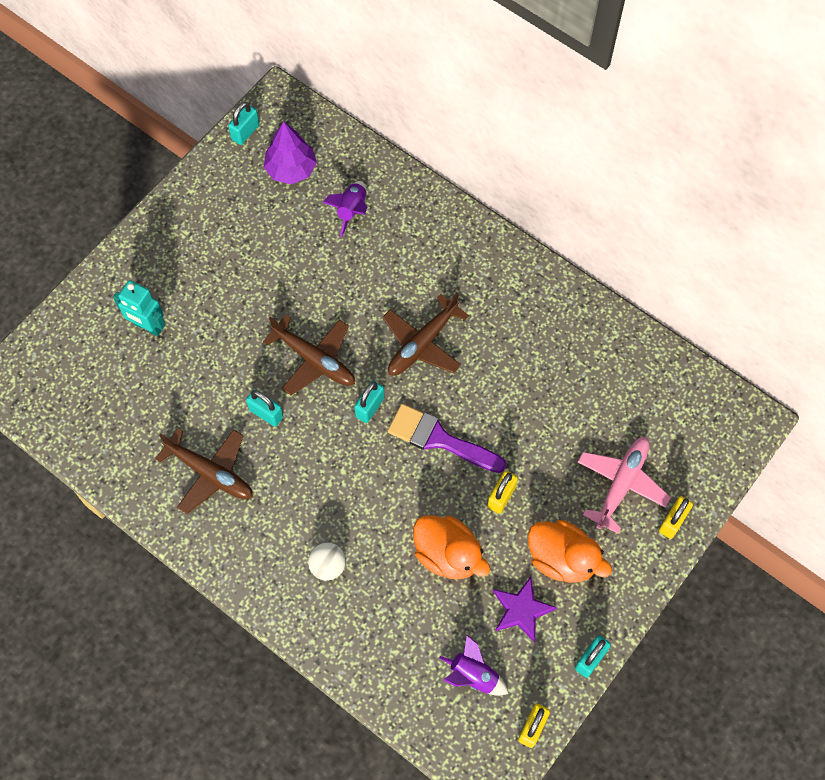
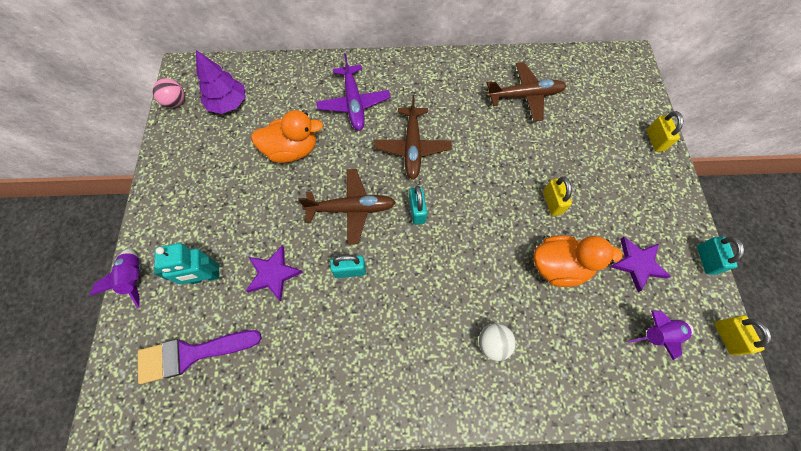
camera: 40 degrees left, 0 degrees up
(202, 366) = (273, 274): none -> purple star
(210, 473) = (346, 348): brown plane -> brown plane (524, 96)
(245, 132) = (176, 102): turquoise padlock -> pink ball
(351, 211) = (292, 102): purple rocket -> purple rocket (135, 278)
(408, 255) = (354, 103): none -> purple plane
(439, 439) = (480, 197): purple brush -> purple brush (191, 354)
(562, 559) = (624, 211): orange duck -> orange duck (292, 150)
(621, 484) = (607, 141): pink plane -> none

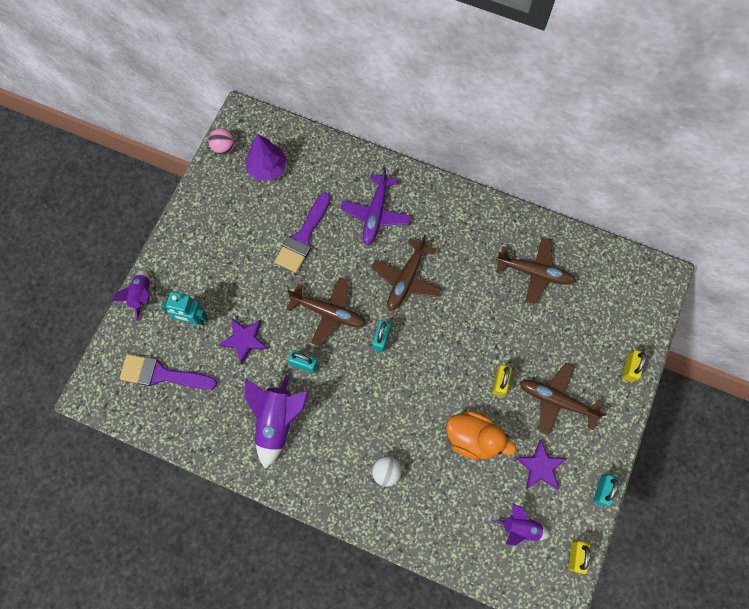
camera: 25 degrees right, 5 degrees up
(292, 150) = (303, 237): orange duck -> purple brush
(348, 344) = (277, 420): none -> purple rocket
(612, 195) = (557, 401): none -> brown plane

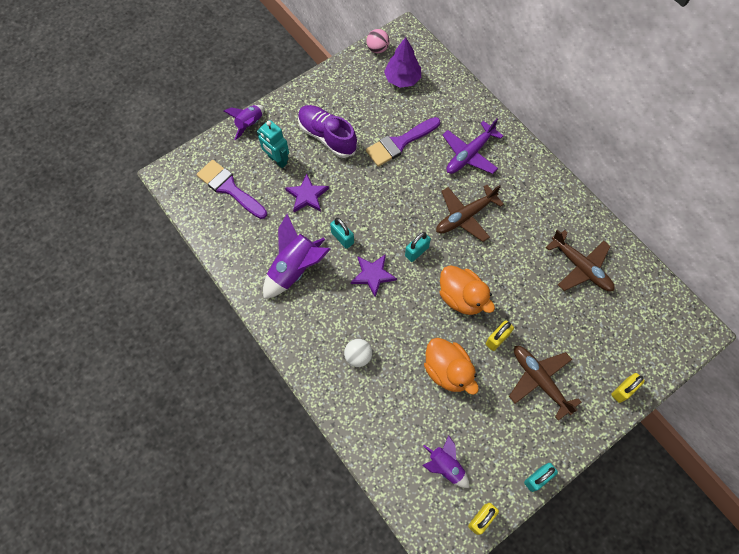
camera: 30 degrees right, 5 degrees down
(228, 268) = (327, 137): none -> purple shoe
(328, 312) = (385, 209): brown plane -> none
(447, 361) = (462, 297): none -> orange duck
(540, 466) = (493, 426): purple star -> purple star (373, 275)

